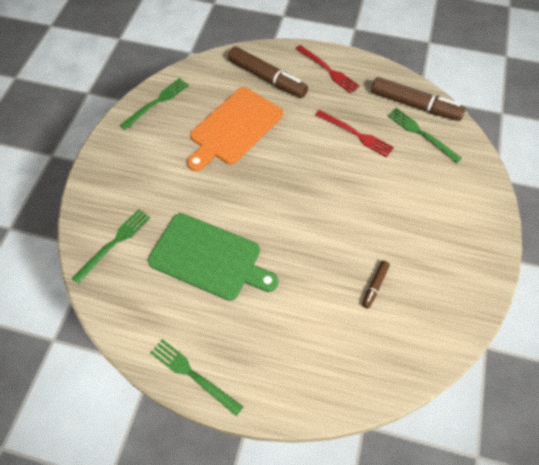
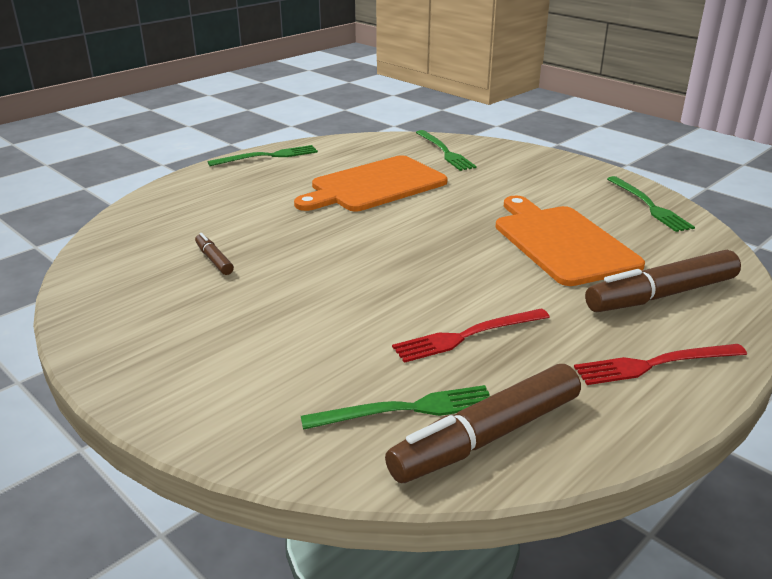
camera: 120 degrees right, 30 degrees down
(209, 258) = (374, 185): green cutting board -> orange cutting board

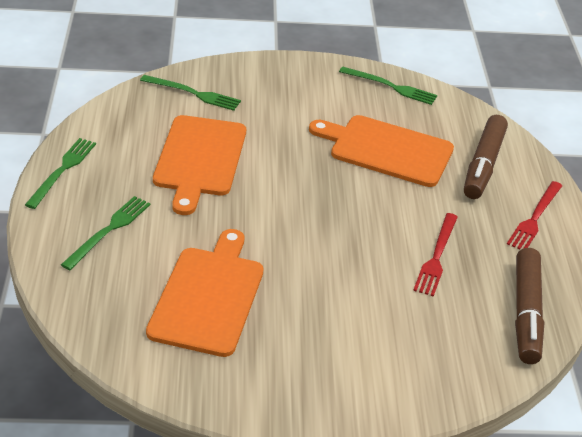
camera: 50 degrees left, 10 degrees up
(214, 260) = (208, 296): brown marker -> orange cutting board
(406, 409) = (475, 324): green fork -> green fork (109, 230)

